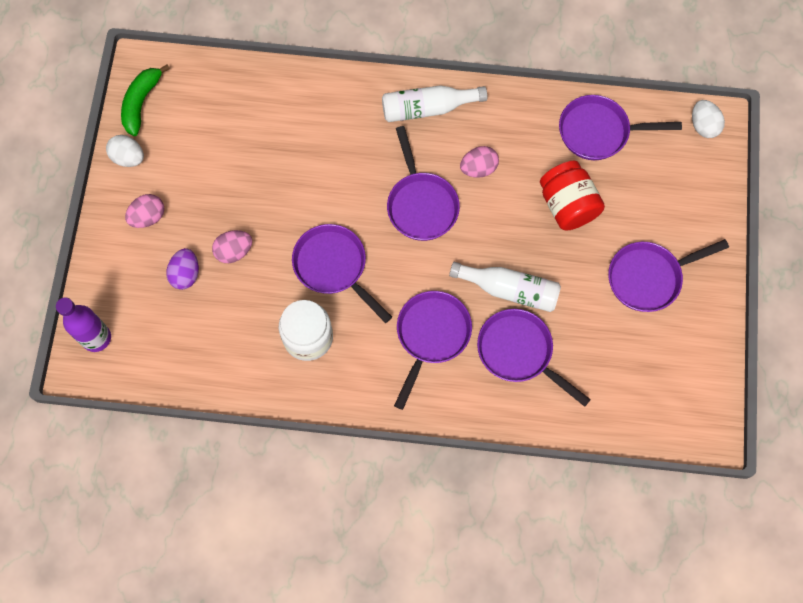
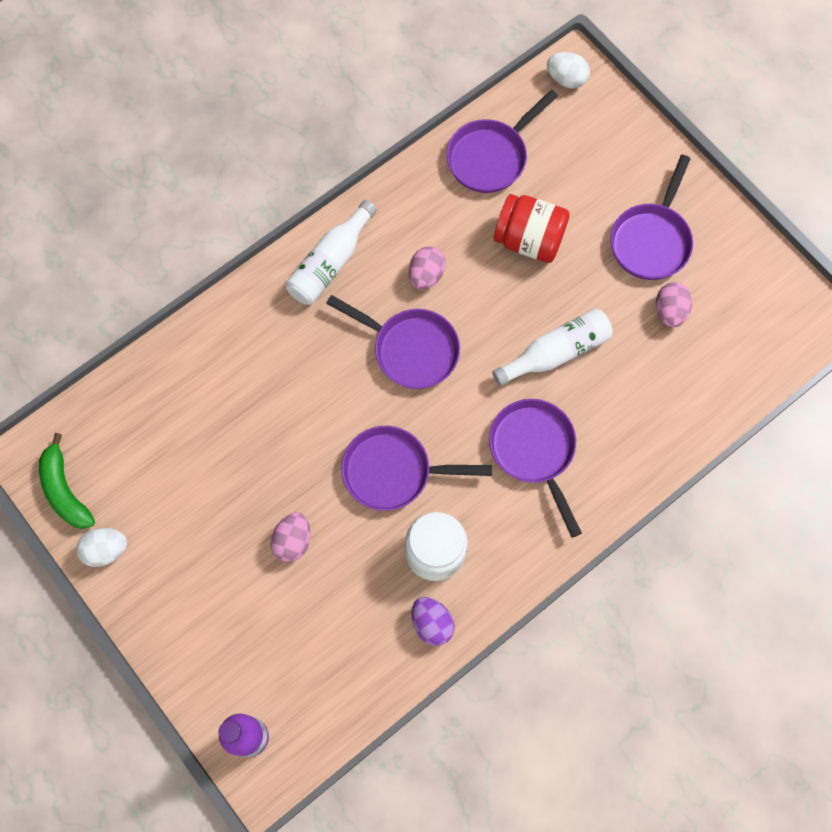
camera: 45 degrees left, 0 degrees up
(148, 217) = (182, 585): pink egg -> pink egg (669, 311)
(185, 274) = (271, 602): purple egg -> purple egg (432, 624)
(519, 352) = (616, 396): purple pan -> none

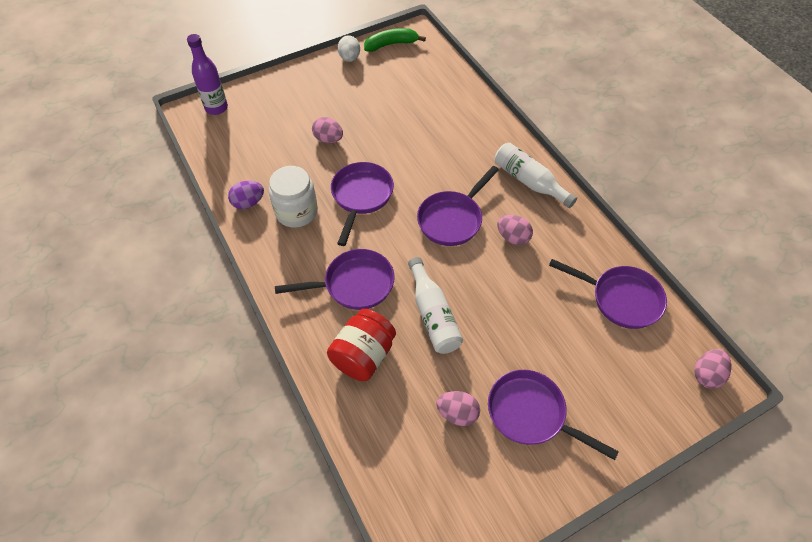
camera: 100 degrees right, 15 degrees down
(490, 157) = (621, 299): purple pan -> purple pan turned 150 degrees clockwise
(529, 240) = (538, 313): red jar -> red jar (363, 355)
(566, 79) = (706, 375): white egg -> pink egg

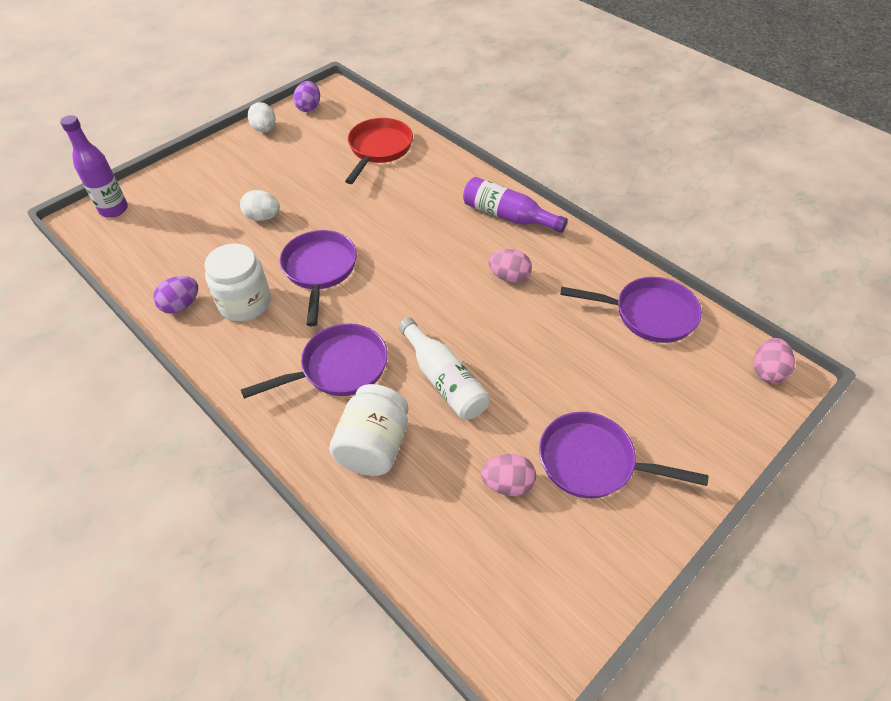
camera: 15 degrees left, 5 degrees down
(328, 139) = (263, 217): pink egg -> white egg
(363, 355) = (373, 446): red jar -> white jar
(391, 44) = (309, 107): green banana -> purple egg
(438, 96) = (379, 149): none -> red pan
(452, 219) = (434, 272): purple pan -> none
(529, 181) = (508, 216): white bottle -> purple bottle

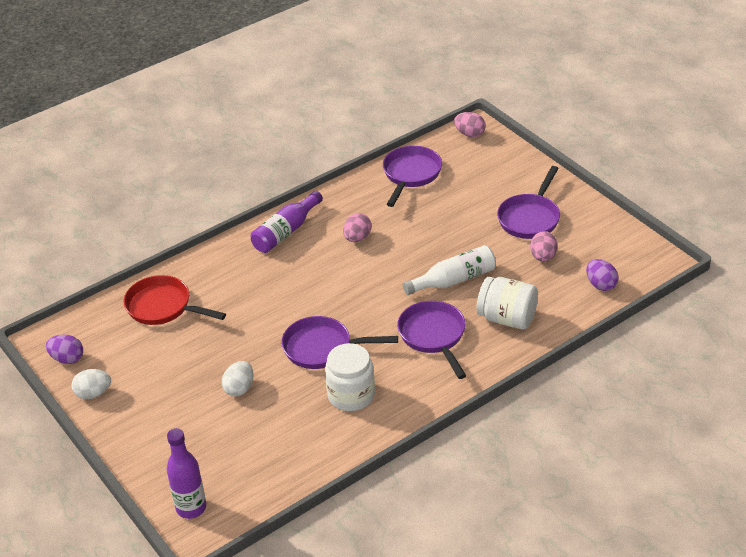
camera: 80 degrees left, 10 degrees down
(181, 305) = (345, 438): purple egg -> purple egg (601, 285)

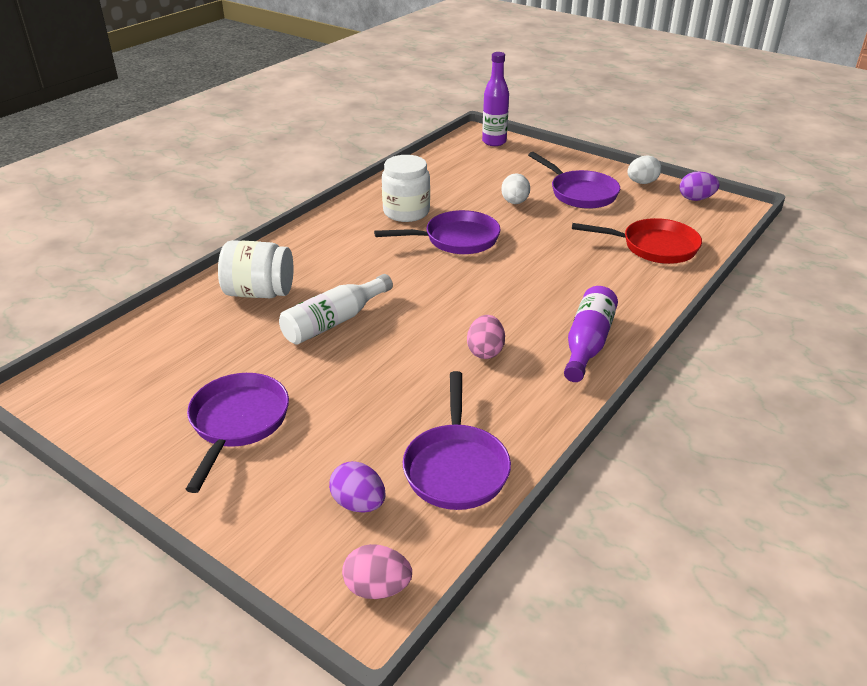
camera: 160 degrees right, 5 degrees down
(433, 336) = (341, 265): purple pan -> purple pan (580, 193)
(543, 257) = (216, 368): pink egg -> none
(601, 285) = (137, 346): purple egg -> purple egg (359, 503)

